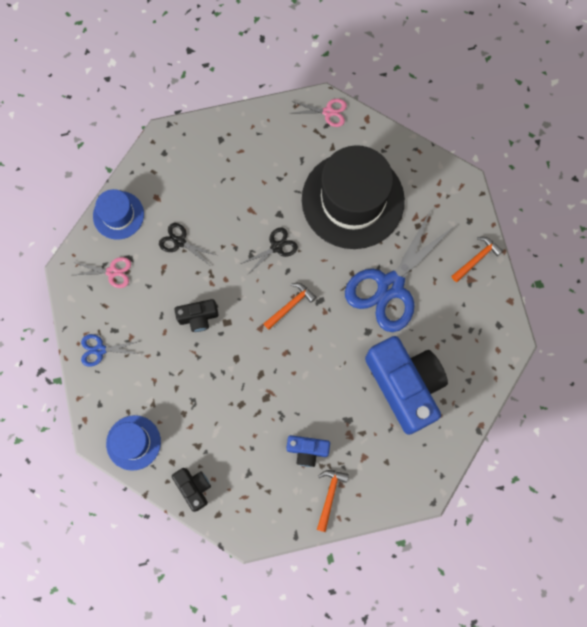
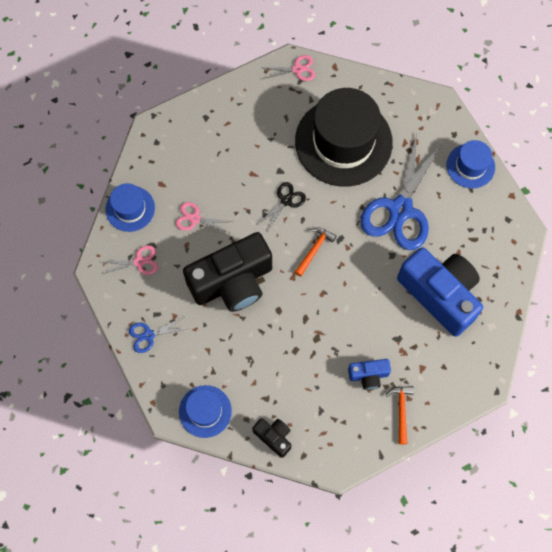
camera: 15 degrees left, 5 degrees down
(179, 242) = (195, 218): black scissors -> pink scissors
(198, 317) = (232, 282): black camera -> black camera, size x2.18
(476, 259) = (470, 166): orange hammer -> blue hat

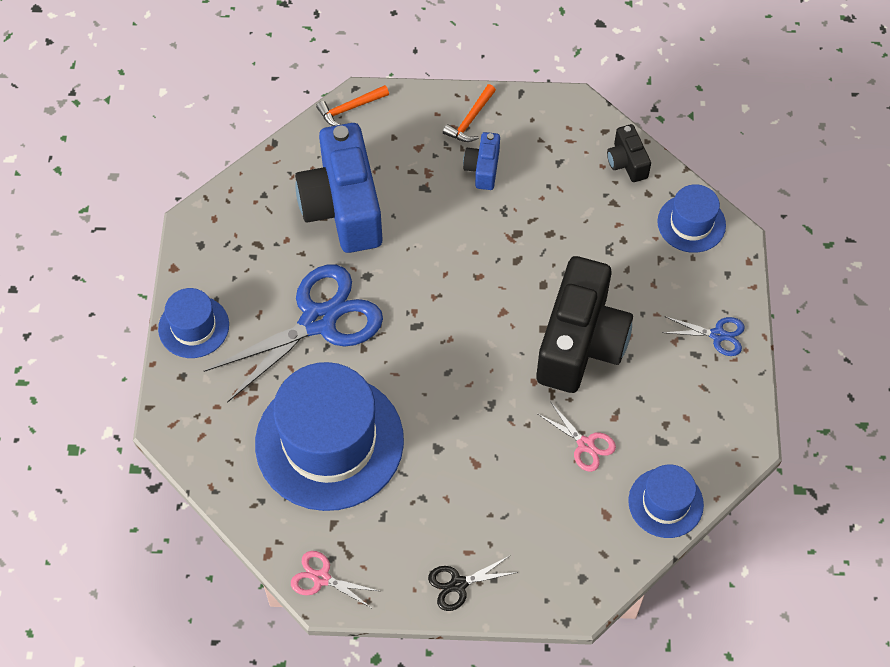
camera: 150 degrees left, 10 degrees down
(139, 261) = (687, 427): pink scissors -> none
(232, 282) = (581, 343): black camera -> black camera turned 105 degrees clockwise
(286, 201) = (454, 405): black scissors -> black scissors (458, 584)
(314, 250) = (456, 329): orange hammer -> orange hammer (350, 108)
(343, 142) = (329, 442): black hat -> blue hat
(368, 375) = (483, 168): blue camera -> blue camera turned 105 degrees counterclockwise

